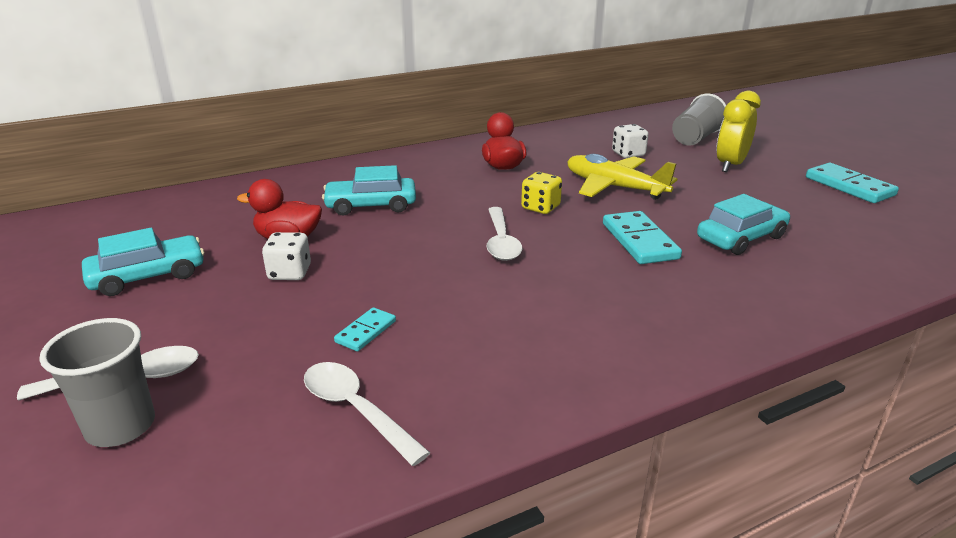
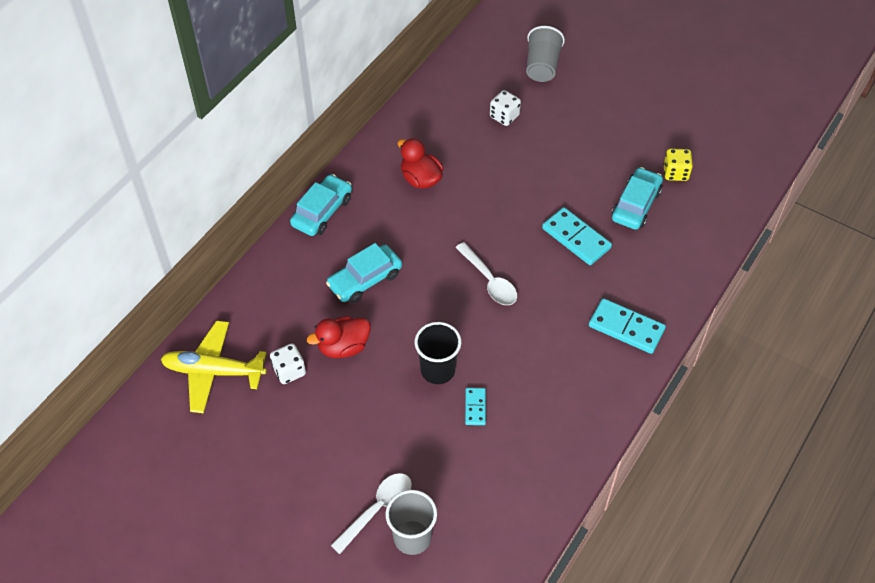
camera: 30 degrees left, 25 degrees up
(148, 276) = (288, 430): turquoise car -> turquoise car (322, 211)
(290, 273) = (380, 380): white dice -> white dice (289, 371)
(355, 410) = (519, 464): white spoon -> none
(361, 286) = (437, 370): none -> black cup
(540, 207) = (488, 226): yellow dice -> yellow dice (675, 173)
(614, 187) = (522, 174): yellow plane -> yellow plane (213, 371)
(730, 165) = (587, 103): yellow clock -> none
(849, 186) = (678, 101): turquoise domino -> turquoise domino (626, 328)

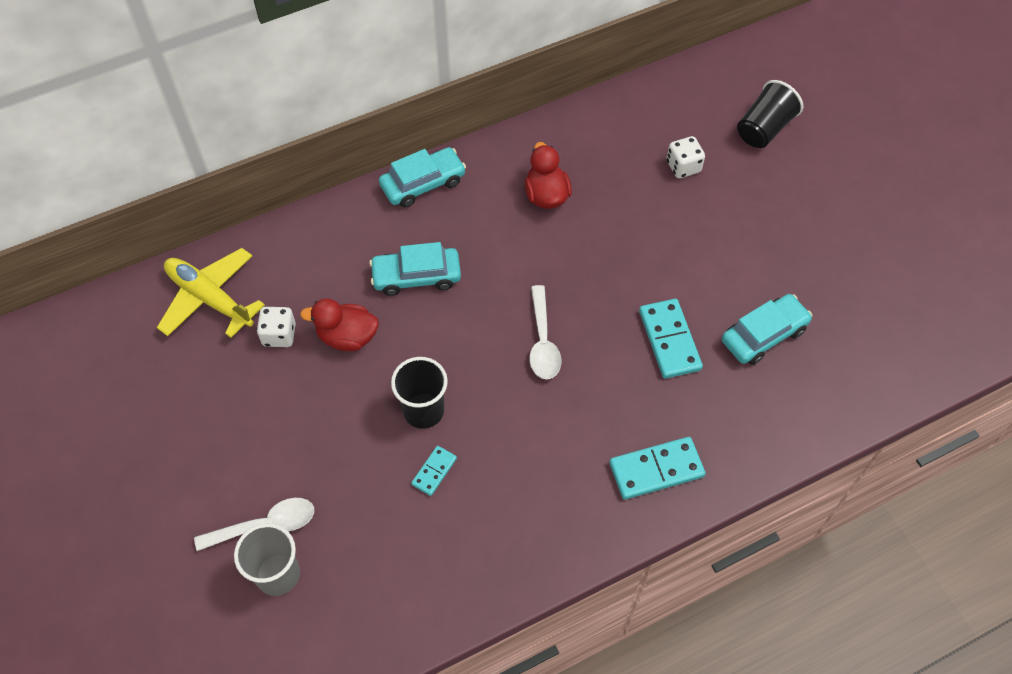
camera: 30 degrees right, 5 degrees up
(542, 66) = (764, 129): grey cup -> black cup
(626, 328) = (656, 469): turquoise domino -> turquoise domino turned 75 degrees counterclockwise
(675, 173) = (836, 320): yellow dice -> none

